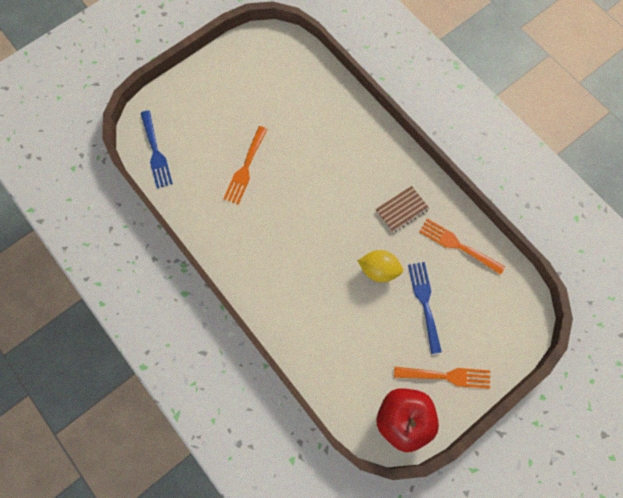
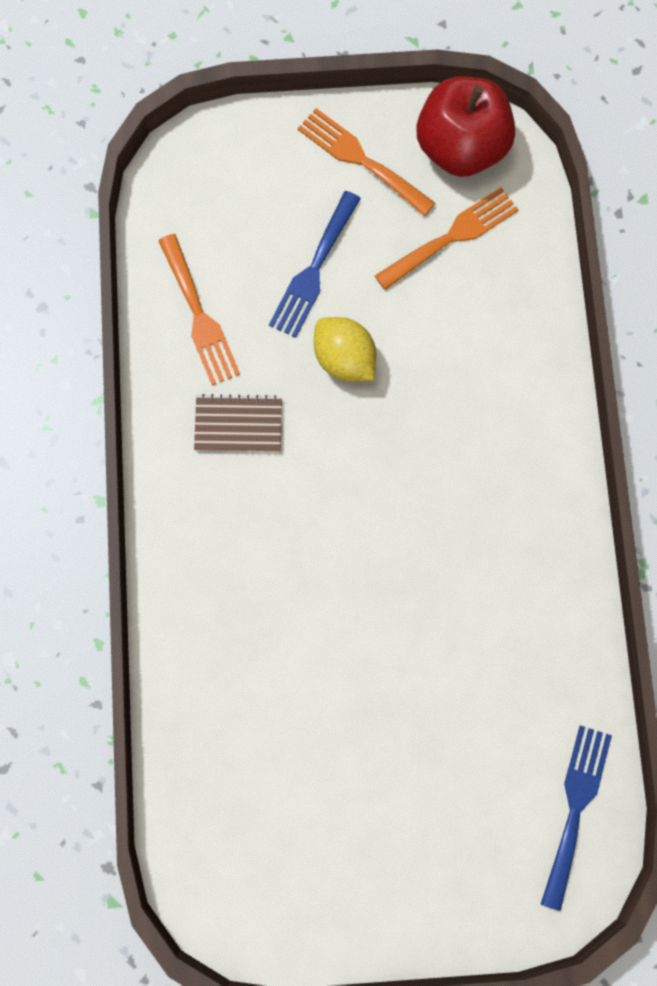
camera: 145 degrees left, 5 degrees up
(245, 168) = (438, 668): orange fork -> orange fork (452, 236)

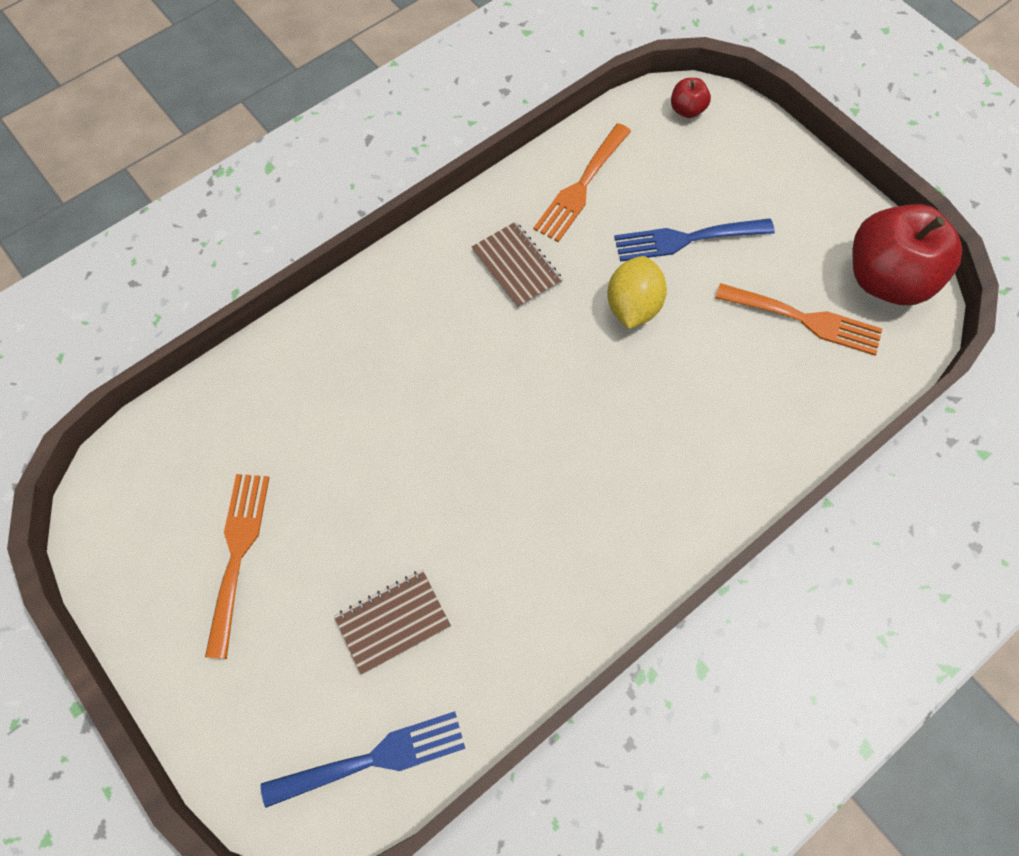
camera: 55 degrees right, 10 degrees down
(187, 171) = (687, 110): none -> red apple
(361, 159) = (806, 215): orange fork -> orange fork (237, 553)
(481, 728) = (393, 621): none -> brown notebook

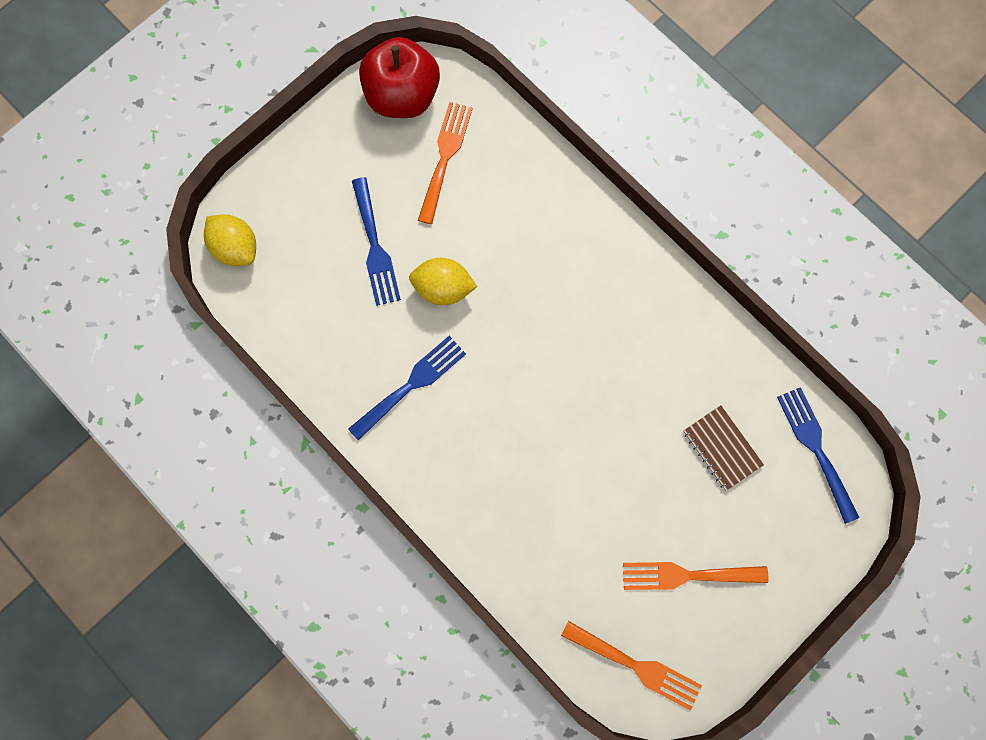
camera: 95 degrees left, 10 degrees up
(517, 266) = (411, 384): brown notebook -> blue fork
(581, 187) = (325, 335): orange fork -> orange fork (636, 666)
(687, 110) = (236, 247): red apple -> yellow lemon

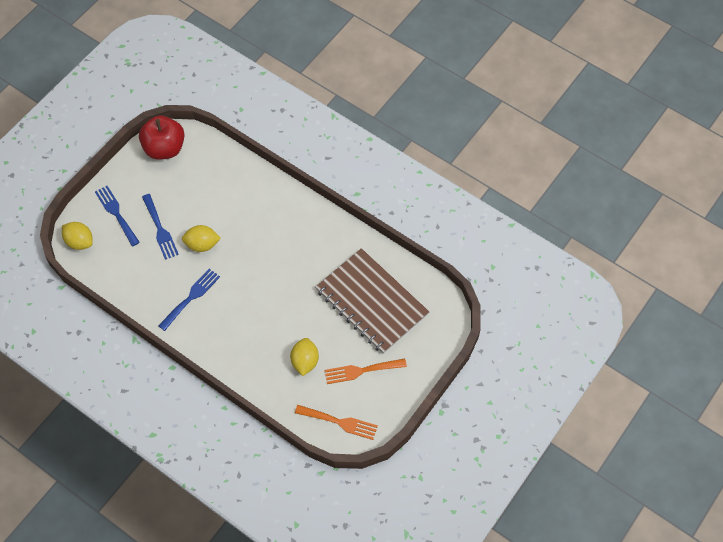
camera: 10 degrees left, 15 degrees down
(445, 157) = (193, 176): orange fork -> none
(591, 540) = (305, 361): none -> yellow lemon
(722, 448) = (371, 302): brown notebook -> brown notebook, size x2.40
(815, 448) = (424, 294): blue fork -> blue fork (116, 213)

